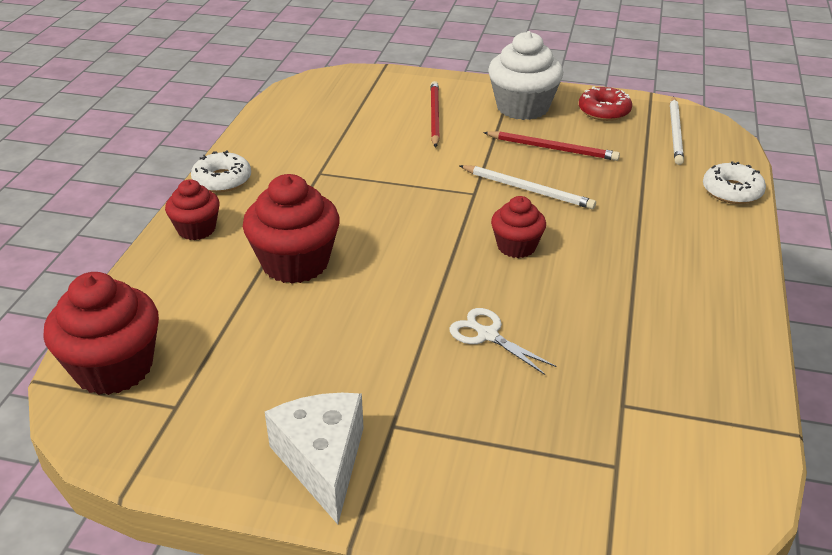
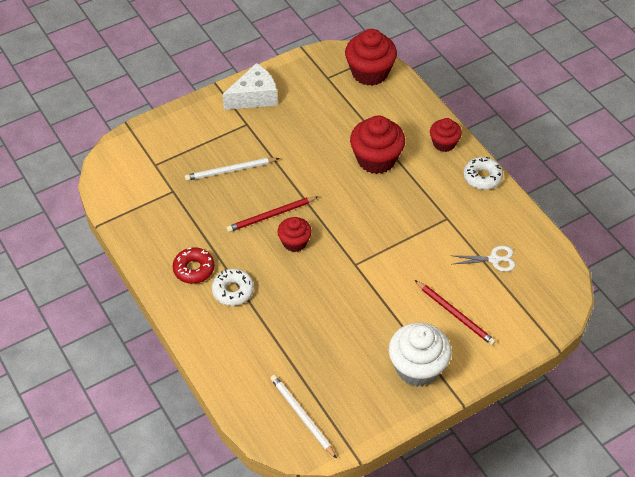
camera: 135 degrees right, 15 degrees up
(322, 461) = (254, 97): white cheese -> white cheese turned 60 degrees counterclockwise
(487, 335) = (254, 184): white scissors -> white scissors (494, 259)
(528, 189) = (332, 288): white pencil -> white pencil (230, 170)
(552, 148) = (356, 337): red pencil -> red pencil (271, 215)
(604, 111) = (366, 406): red donut -> red donut (194, 269)
(732, 191) = (225, 375): white donut -> white donut (233, 291)

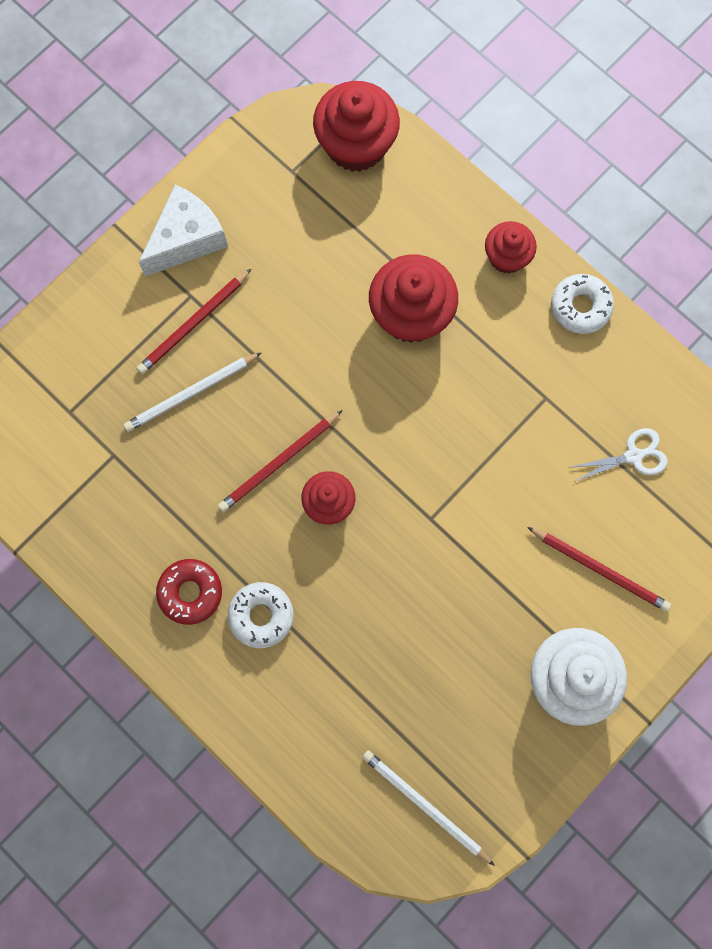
camera: 15 degrees left, 25 degrees up
(244, 137) = (193, 324): none -> red pencil

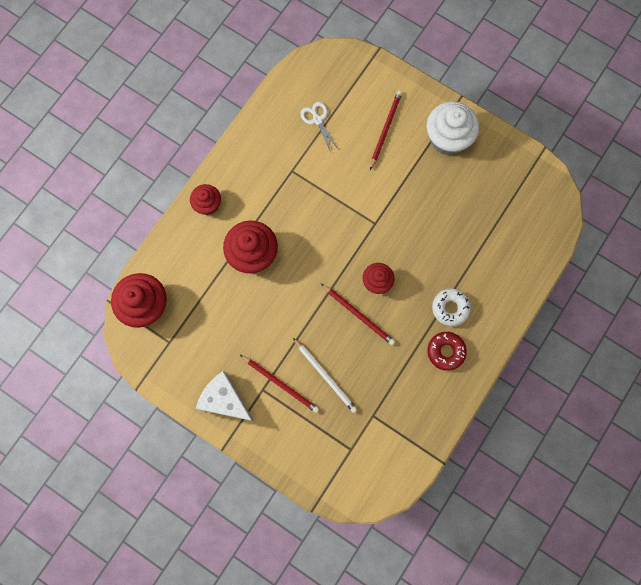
camera: 100 degrees left, 0 degrees up
(425, 805) = (532, 202): white pencil -> none
(580, 307) = (233, 159): white donut -> none

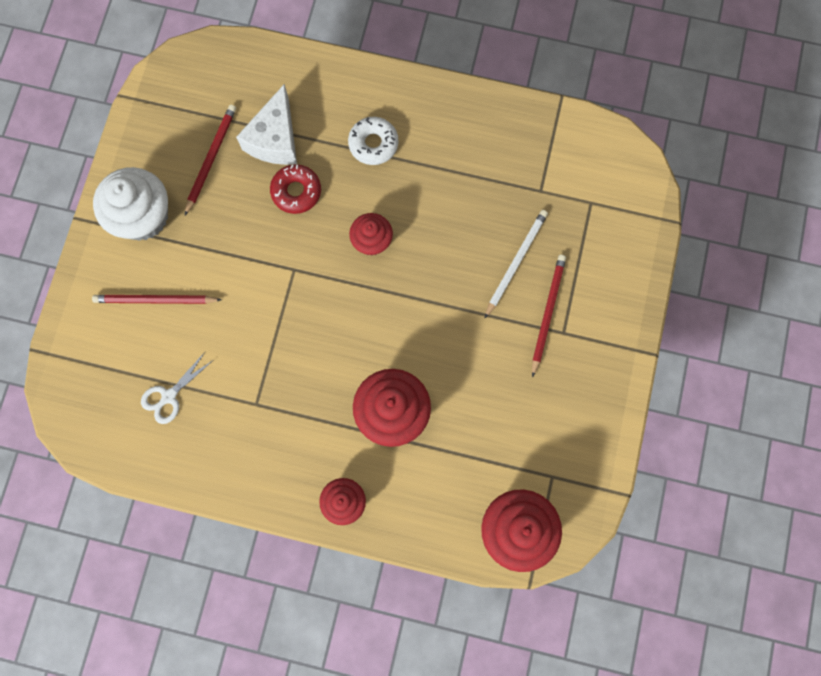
camera: 110 degrees left, 0 degrees up
(225, 400) = (595, 374): white cheese -> white cheese (275, 139)
(358, 315) = (423, 249): red pencil -> red pencil (211, 158)
(445, 351) = (429, 133): red donut -> red donut (296, 191)

